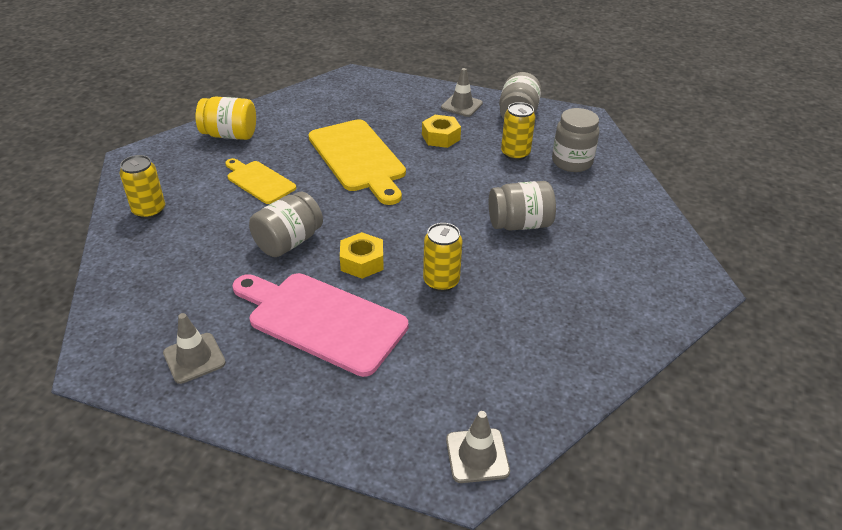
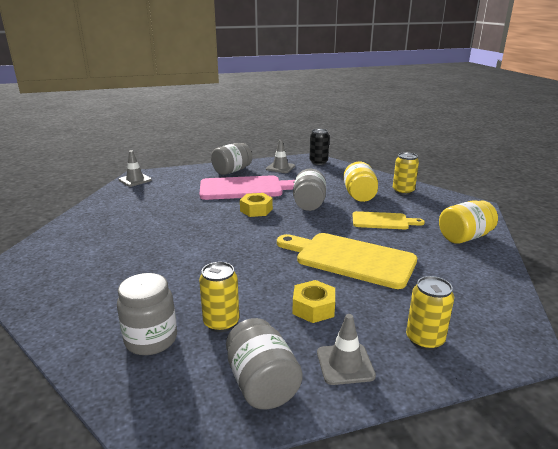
camera: 145 degrees right, 15 degrees down
(112, 341) = (318, 162): none -> black can
(209, 228) = (359, 195): none -> yellow jar
(441, 281) = (200, 217): yellow can -> yellow can (424, 340)
(519, 224) = (171, 261): grey jar -> grey jar (232, 171)

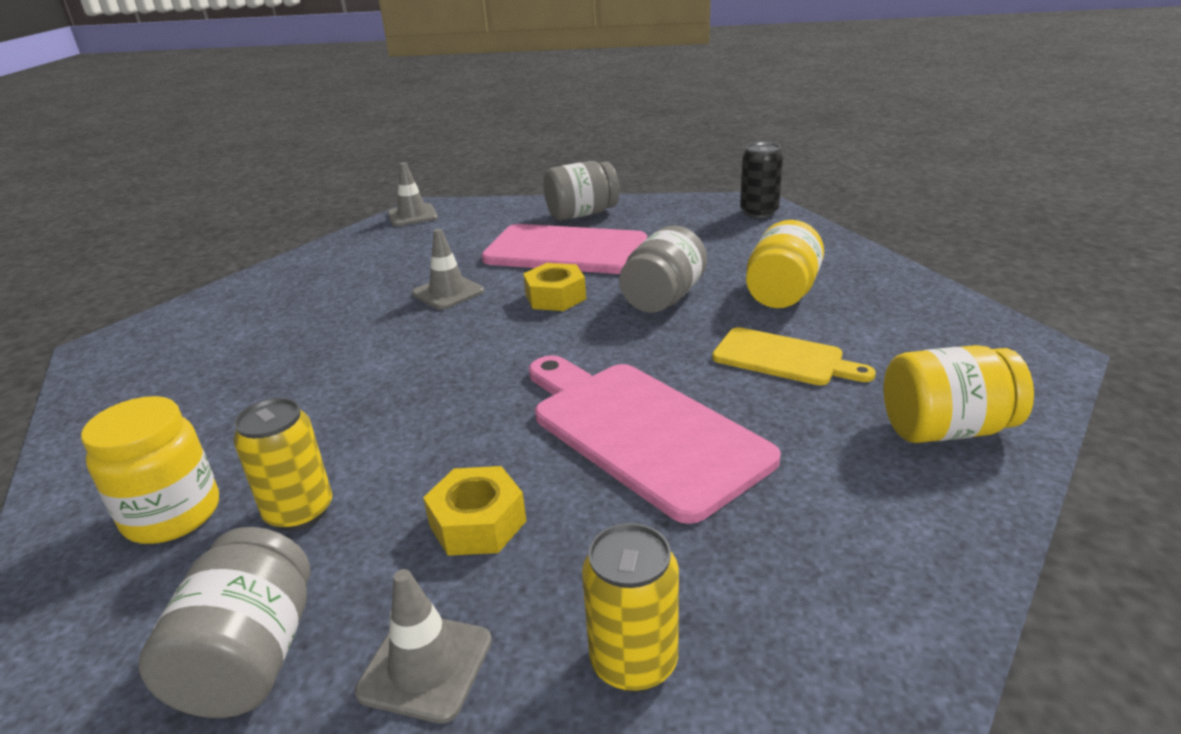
camera: 25 degrees right, 5 degrees up
(151, 339) = (172, 515): grey jar -> yellow jar
(280, 168) = (674, 216): grey traffic cone -> grey traffic cone (448, 292)
(350, 259) = (641, 431): yellow cutting board -> pink cutting board
(403, 191) = (888, 296): yellow can -> none

